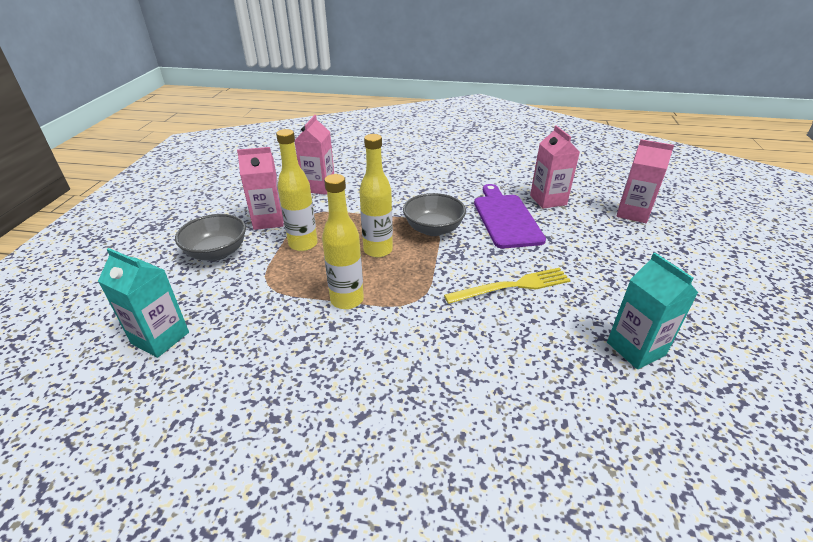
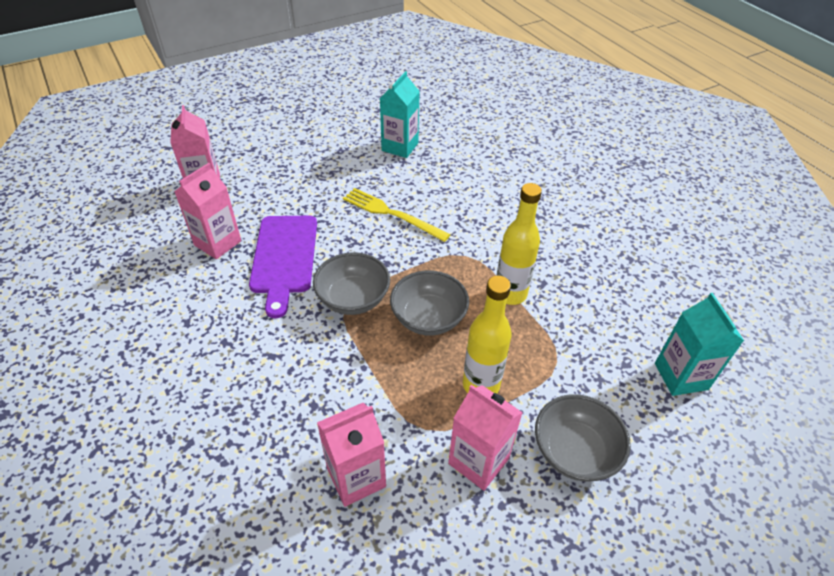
camera: 130 degrees left, 10 degrees up
(378, 250) = (428, 318): yellow bottle -> grey bowl
(505, 218) = (284, 258): purple cutting board -> purple cutting board turned 45 degrees counterclockwise

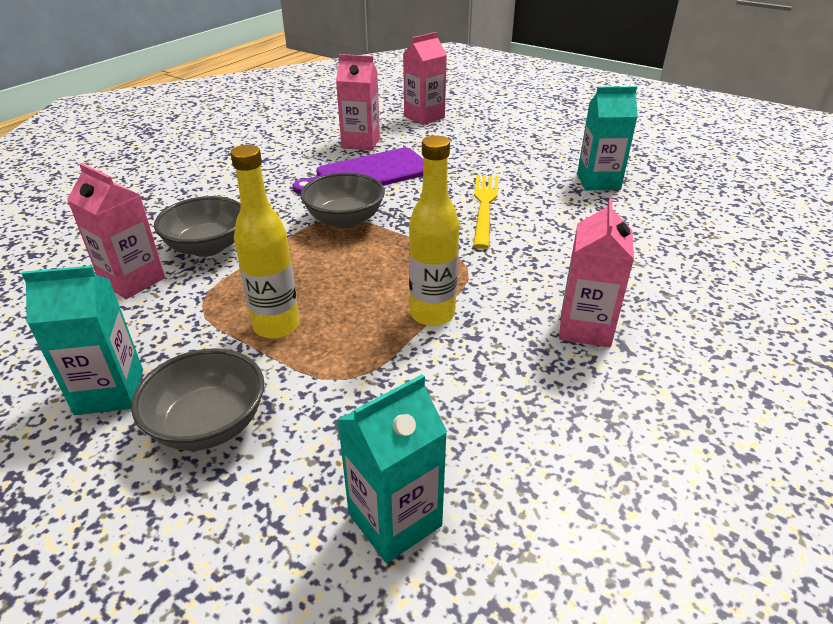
camera: 65 degrees right, 10 degrees down
(428, 318) = (350, 268): grey bowl -> grey bowl (208, 247)
(478, 461) = (172, 349): pink carton -> pink carton (585, 328)
(513, 513) = (109, 391): none -> turquoise carton

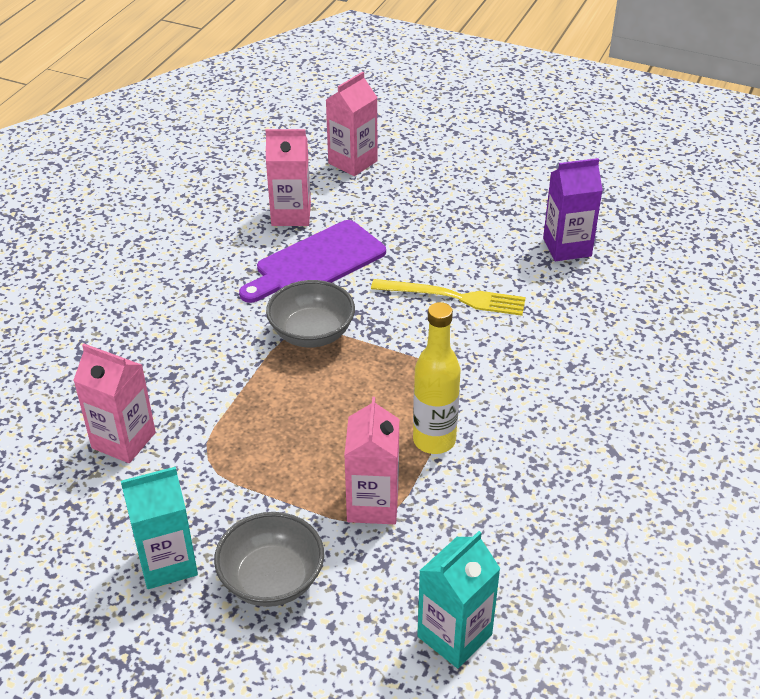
camera: 10 degrees left, 5 degrees up
(208, 247) = (181, 388): grey bowl -> none
(276, 326) = (291, 473): yellow bottle -> none
(484, 206) = (454, 297): yellow fork -> yellow fork turned 105 degrees clockwise
(585, 328) = (577, 436): pink carton -> pink carton (373, 504)
(598, 182) = (567, 247): turquoise carton -> purple carton

